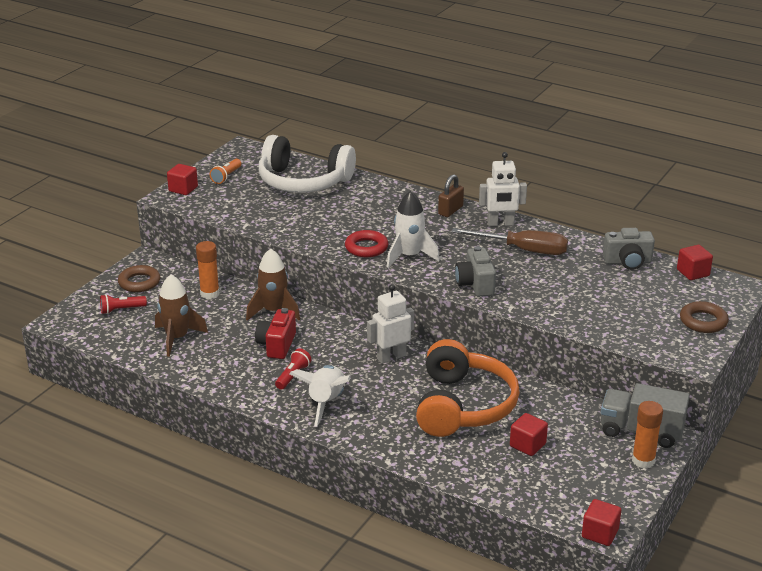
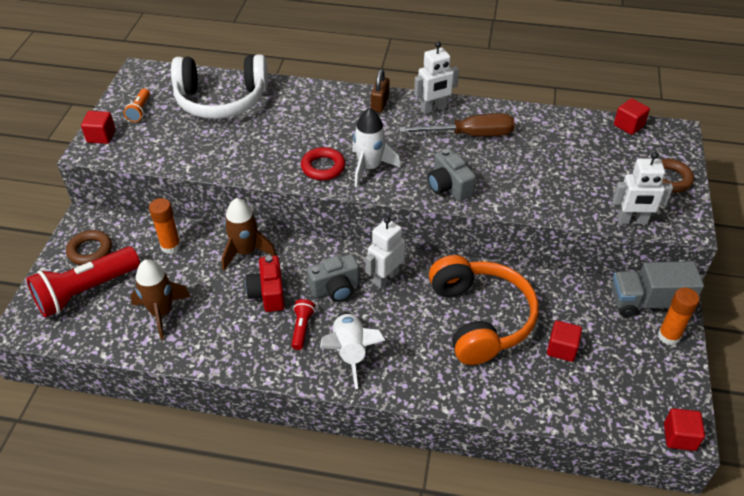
camera: 20 degrees left, 15 degrees up
(121, 310) = (86, 291): red flashlight -> red flashlight, size x2.16
(628, 262) = (568, 127): grey camera -> grey camera (335, 288)
(639, 344) = (632, 220): none -> white robot

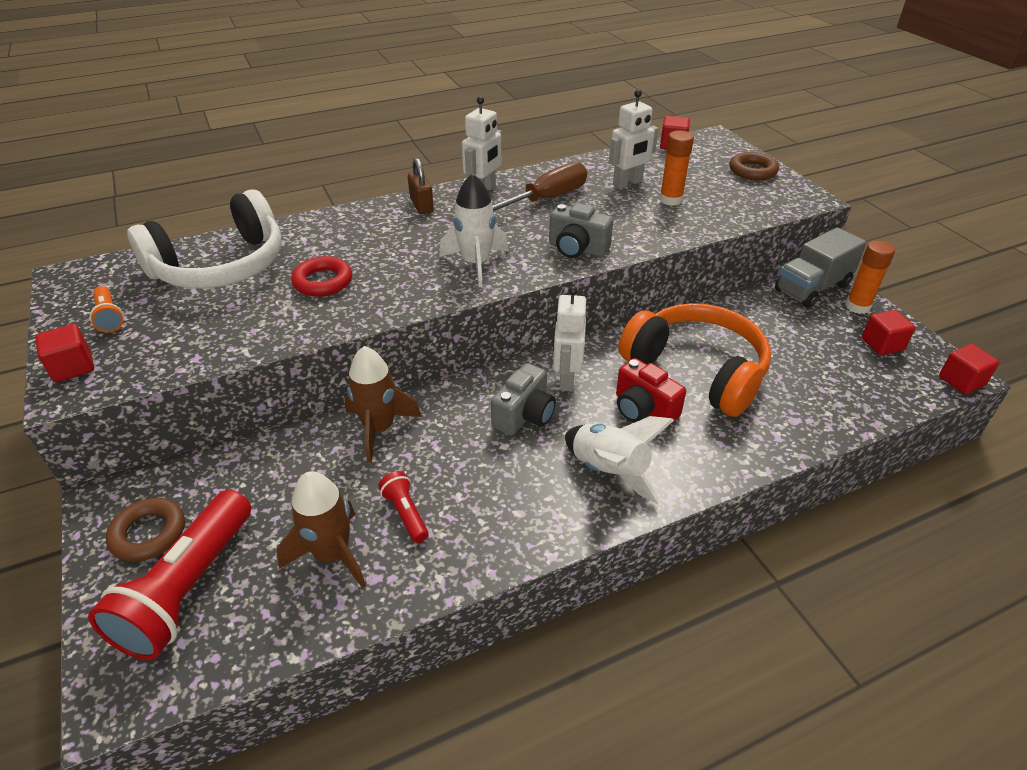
camera: 35 degrees left, 5 degrees down
(170, 246) = (270, 470): orange glue stick -> orange glue stick (670, 200)
(268, 293) = (452, 459): red camera -> red camera (643, 409)
(302, 328) = (530, 475): red flashlight -> red flashlight (405, 513)
(323, 167) = (423, 283): red ring -> red ring (323, 281)
(561, 349) = (793, 360): red cube -> red cube (882, 344)
(632, 220) = (765, 211): white robot -> white robot (627, 183)

